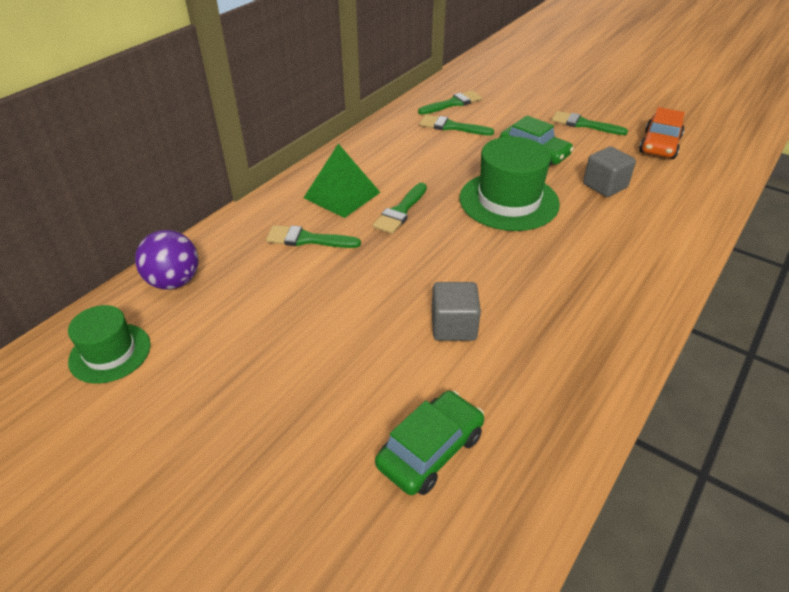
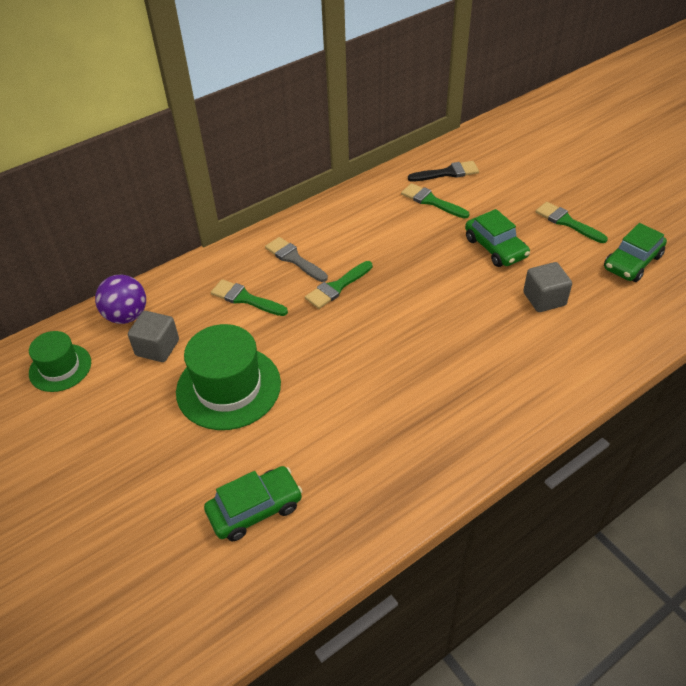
camera: 20 degrees right, 5 degrees up
(341, 195) = (294, 259): green pyramid -> grey brush
(453, 103) = (447, 173): green brush -> black brush
(453, 326) = (326, 410): grey cube -> grey cube (157, 348)
(508, 201) = (441, 296): green hat -> green hat (228, 387)
(659, 145) = (632, 262): orange car -> green car

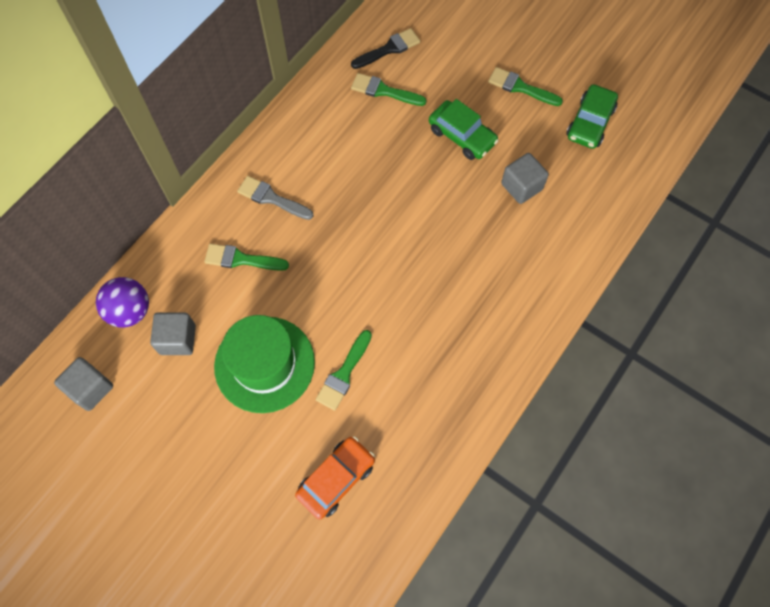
camera: 20 degrees left, 20 degrees up
(60, 368) = (90, 388): green hat -> grey cube
(255, 509) = (336, 479): green car -> orange car
(337, 287) = (326, 222): green brush -> green brush (344, 374)

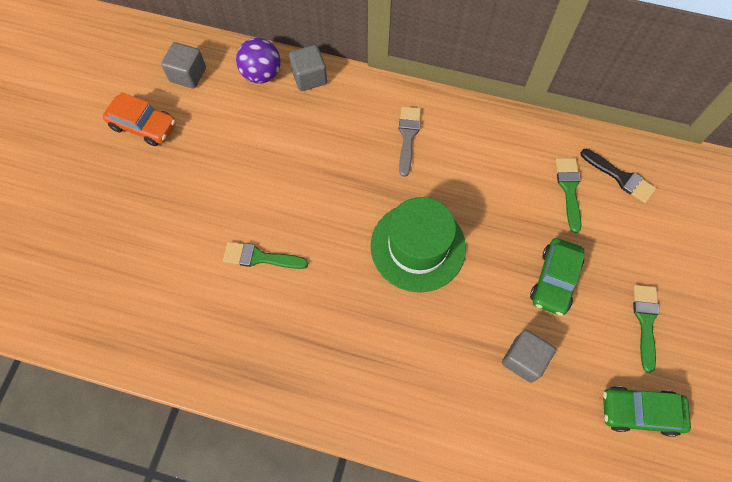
camera: 70 degrees right, 0 degrees up
(178, 339) = (248, 117): grey cube -> grey cube (309, 77)
(241, 259) = (339, 135): green brush -> none
(264, 364) = (248, 190): green hat -> green hat (418, 247)
(336, 479) = (162, 285): orange car -> orange car (143, 125)

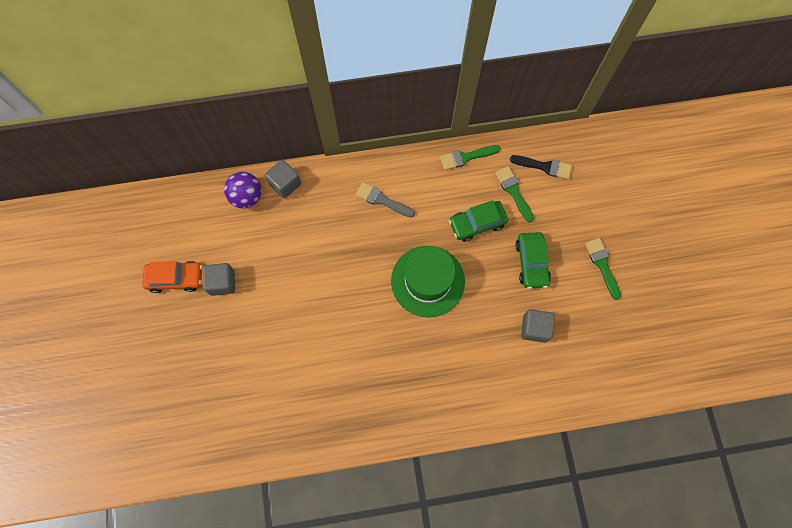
camera: 25 degrees left, 5 degrees up
(188, 75) = (189, 222): grey cube -> grey cube (222, 282)
(260, 257) = (319, 340): green brush -> green brush (466, 157)
(408, 136) = (382, 200): grey brush -> grey brush turned 45 degrees counterclockwise
(640, 412) = (623, 328): green car -> green car (477, 223)

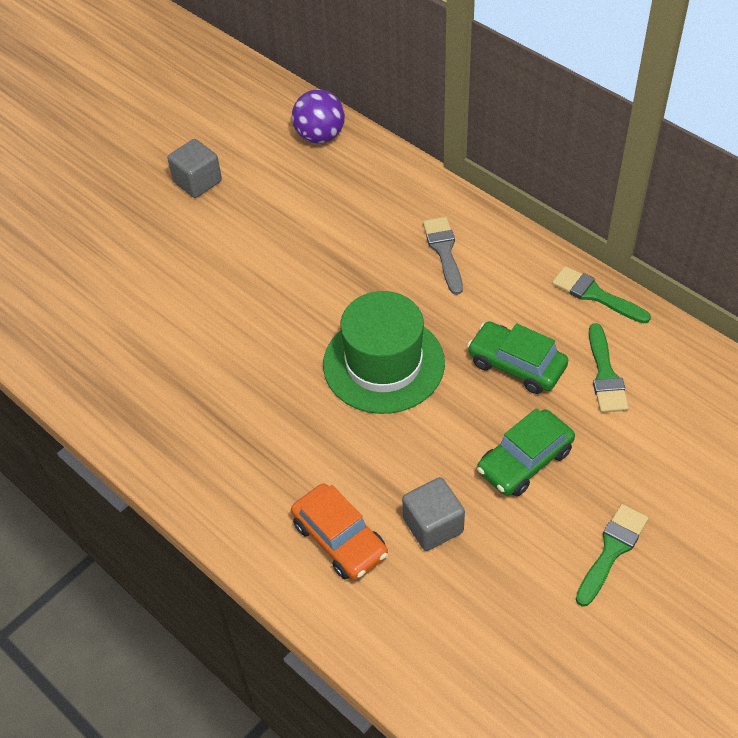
camera: 55 degrees right, 20 degrees down
(176, 278) = (167, 143): orange car -> orange car (340, 539)
(285, 184) = (370, 156): grey cube -> none
(513, 191) = (605, 375): green brush -> green brush turned 150 degrees clockwise
(544, 167) = (681, 386): black brush -> none

